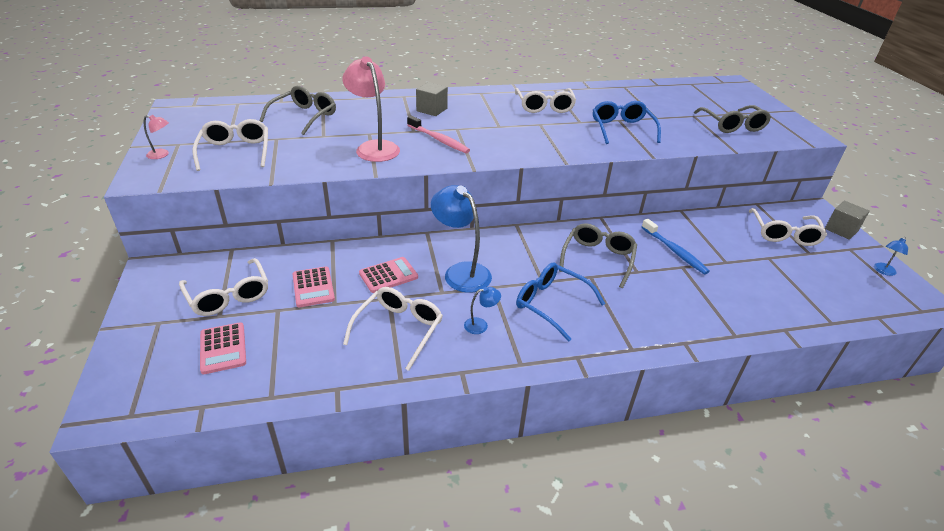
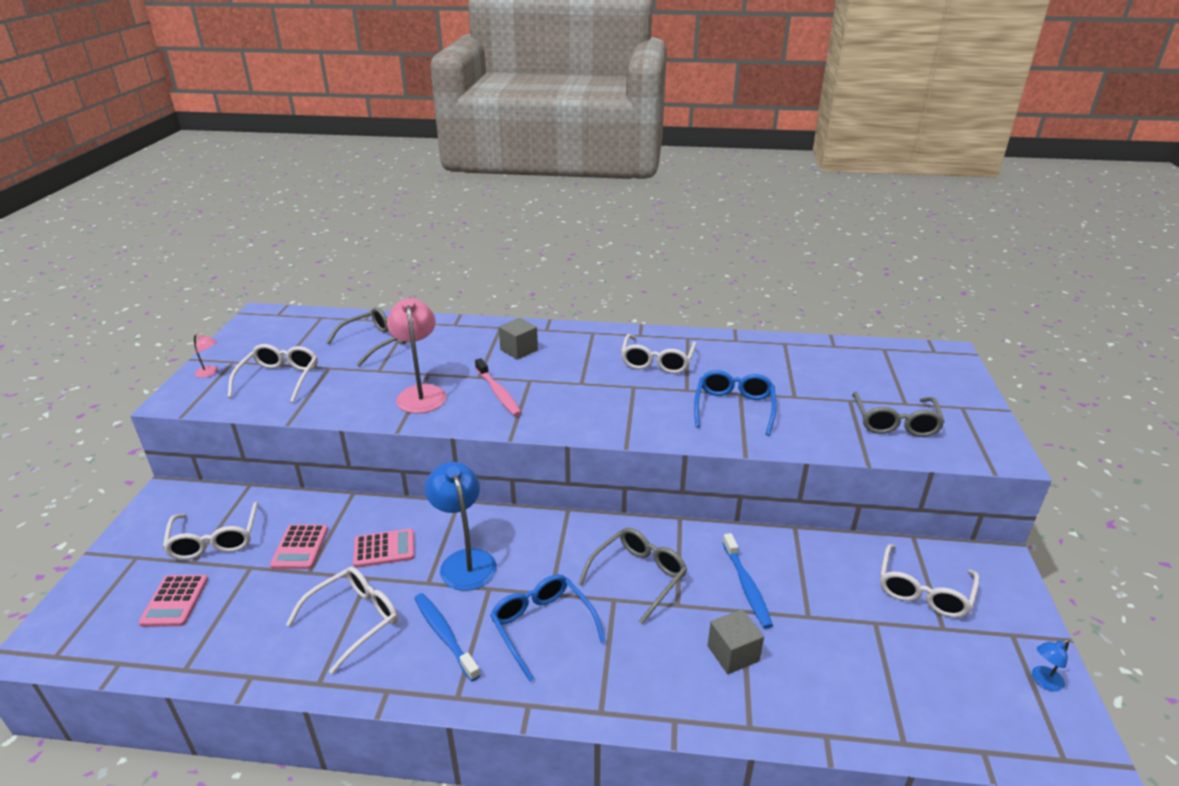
camera: 20 degrees right, 5 degrees down
(481, 325) = (444, 635): blue lamp -> blue toothbrush
(841, 230) = (1019, 601): grey cube -> grey cube (733, 653)

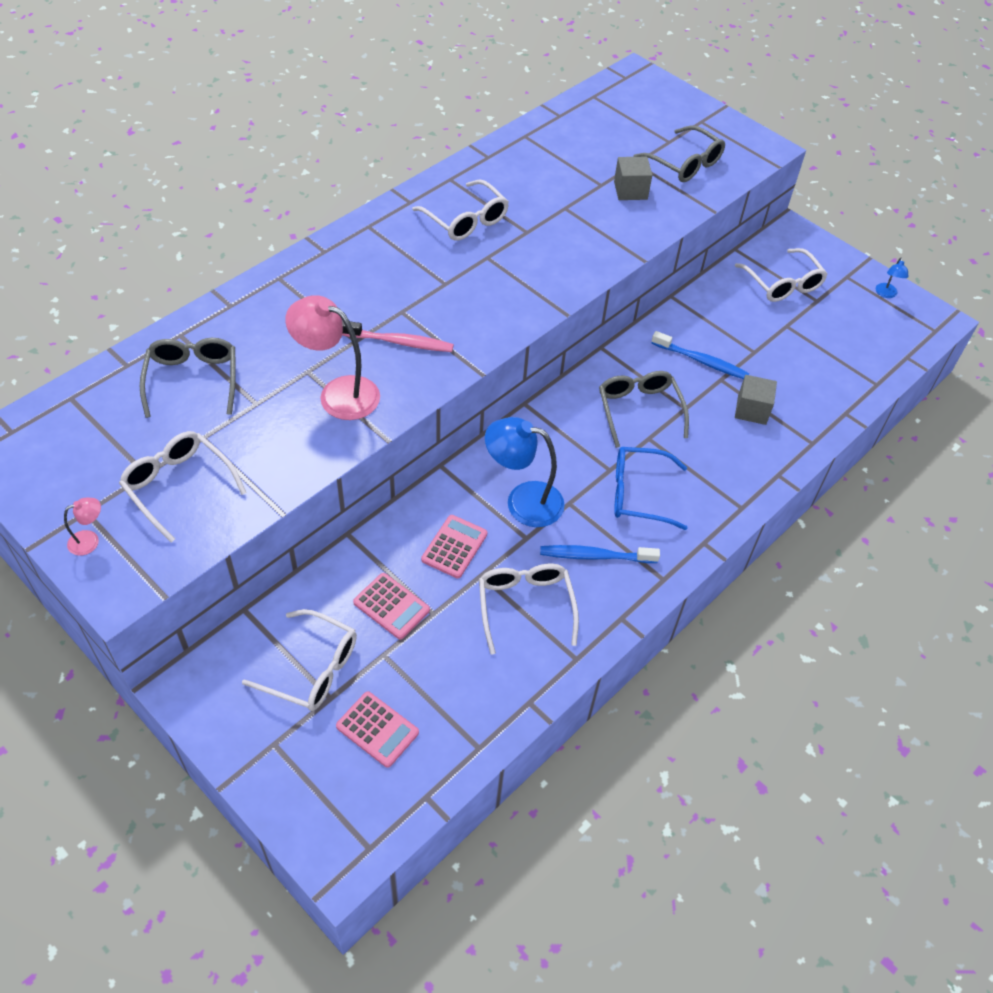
camera: 55 degrees left, 20 degrees up
(519, 350) = (340, 289): grey cube -> grey cube (630, 190)
(734, 408) = (580, 224): blue glasses -> none

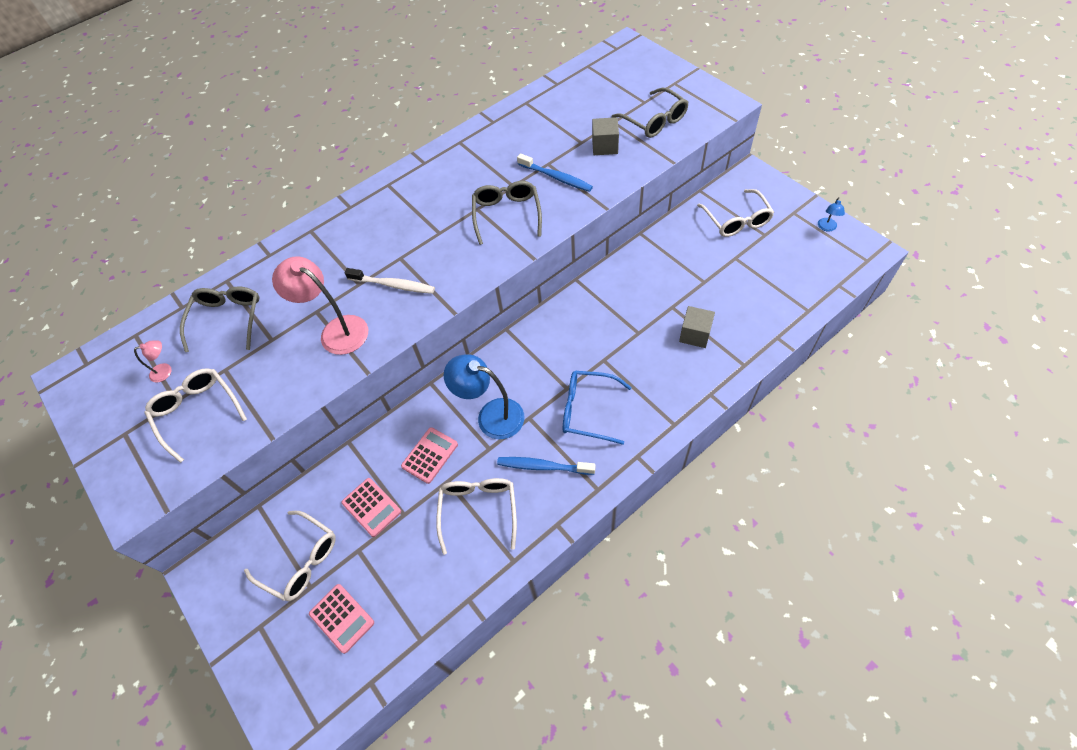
camera: 15 degrees right, 5 degrees up
(90, 540) = (121, 459): pink lamp -> pink lamp (165, 371)
(400, 342) = (393, 285): pink toothbrush -> white toothbrush
(466, 220) = (465, 177): white glasses -> none
(639, 410) = (599, 335): grey glasses -> grey glasses (507, 215)
(701, 361) = (657, 290): blue toothbrush -> blue toothbrush (556, 177)

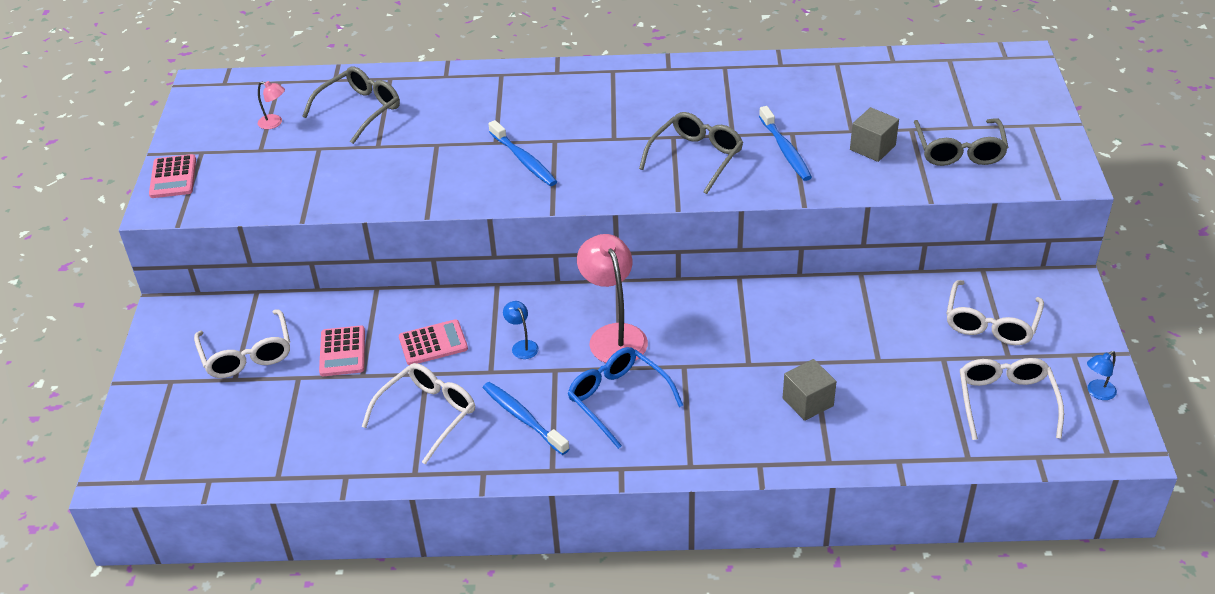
camera: 35 degrees right, 15 degrees down
(197, 412) = (267, 168): white glasses -> white glasses (1006, 401)
(336, 330) = (437, 169): pink lamp -> pink lamp (614, 335)
(342, 618) = (235, 418): pink calculator -> pink calculator (173, 177)
(393, 285) = (524, 160): white toothbrush -> blue toothbrush
(491, 415) = (522, 346): blue lamp -> blue lamp, size x0.46

